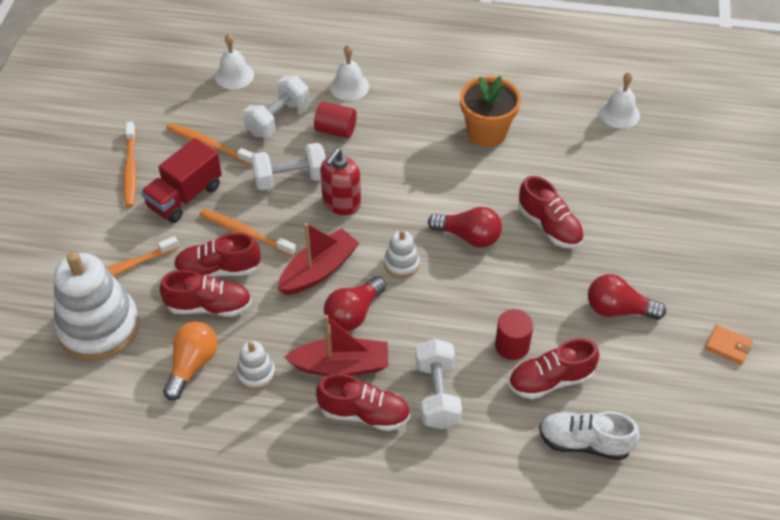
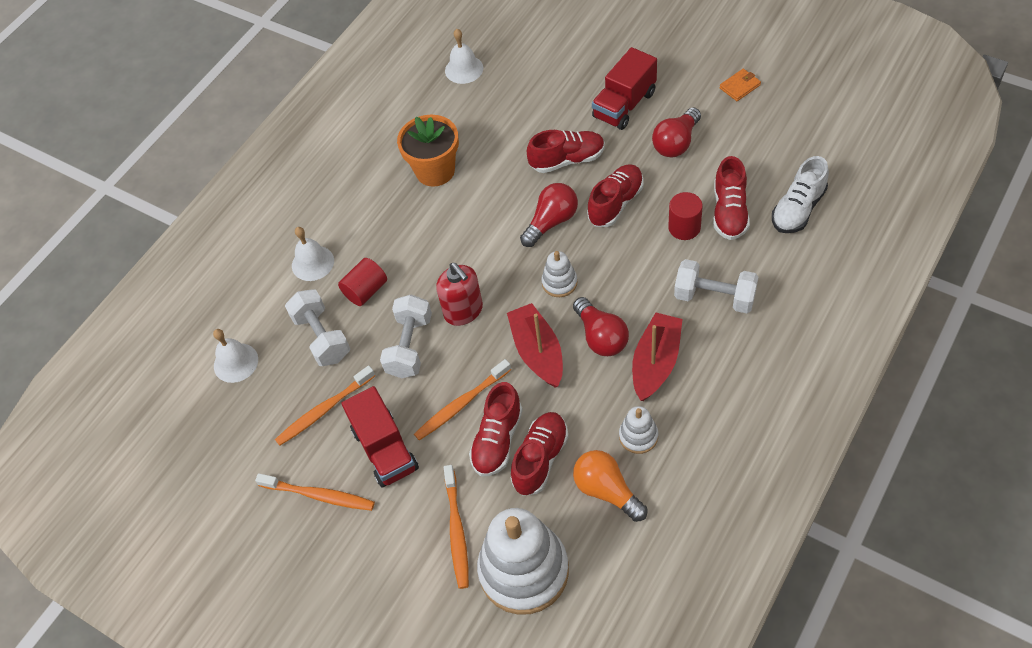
camera: 60 degrees left, 5 degrees up
(364, 413) = (715, 358): red shoe -> red shoe (615, 203)
(644, 252) = (624, 105): none -> red truck

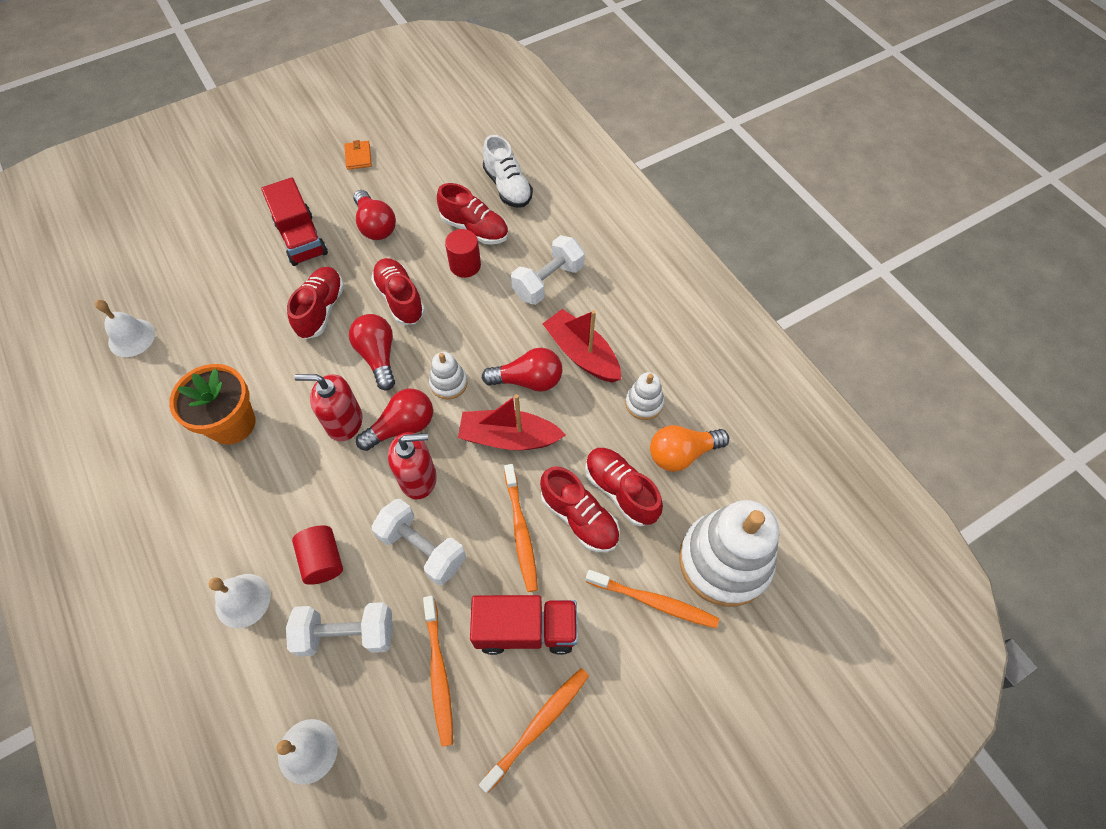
camera: 70 degrees left, 5 degrees up
(480, 236) = (344, 422): none -> red soap dispenser
(500, 275) = (402, 427): none -> red light bulb

